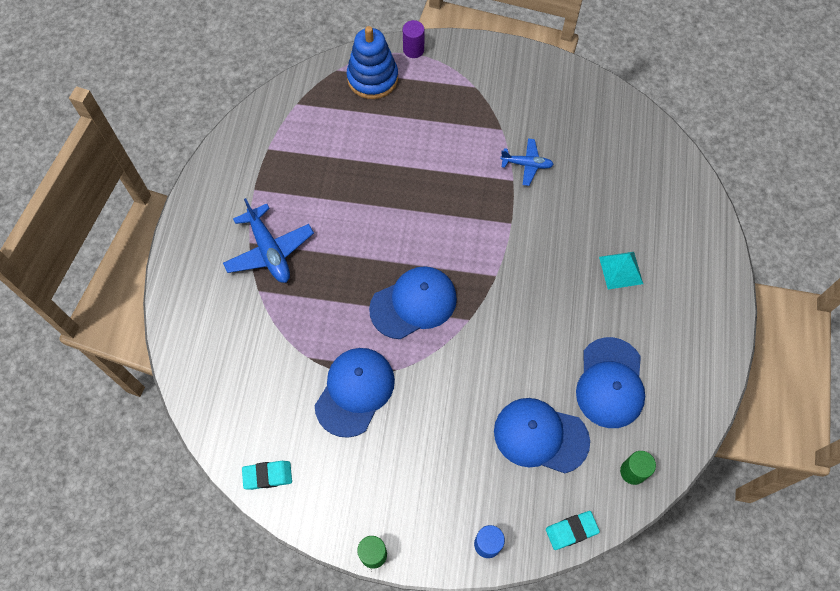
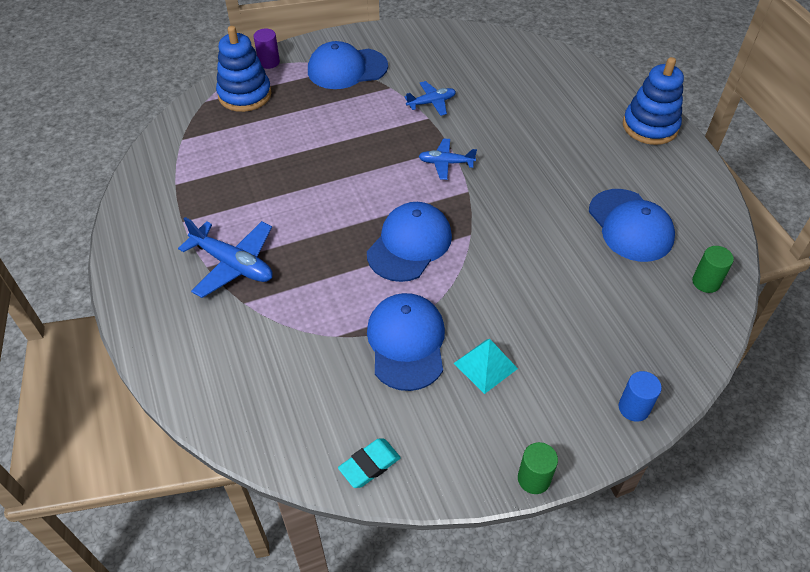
camera: 30 degrees left, 15 degrees down
(496, 237) = (446, 163): none -> blue plane
(540, 436) = (606, 294): blue cap -> blue cap (347, 69)
(571, 531) = (696, 356): turquoise eraser -> none
(621, 270) = (570, 142): turquoise pyramid -> turquoise pyramid (485, 365)
(709, 290) = (650, 126): none -> blue stacking toy

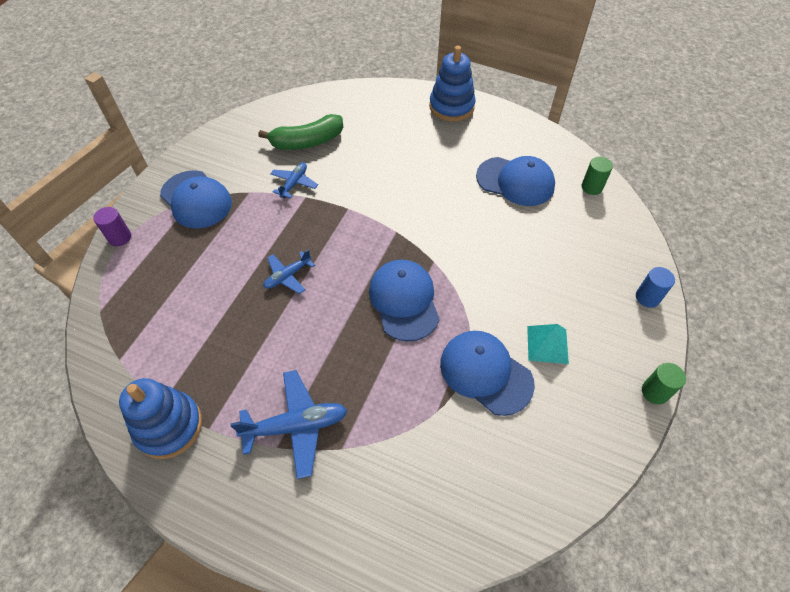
camera: 45 degrees left, 5 degrees up
(245, 95) = (132, 280): blue stacking toy -> blue stacking toy (169, 426)
(347, 69) = (196, 199): blue cap -> blue cap turned 75 degrees counterclockwise
(369, 465) = (565, 480): turquoise eraser -> none
(446, 163) = (357, 222): blue plane -> blue plane (287, 276)
(481, 78) = (307, 142): none -> green banana

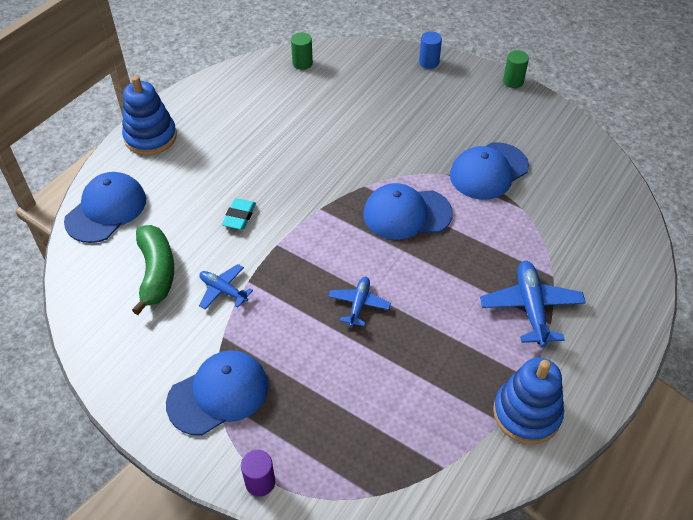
camera: 80 degrees left, 5 degrees down
(287, 276) = (359, 304): blue plane -> blue plane turned 135 degrees counterclockwise
(375, 178) = (239, 216): none -> turquoise eraser
(515, 181) = (279, 110): blue cap -> blue cap (106, 210)
(547, 344) = (465, 129): turquoise pyramid -> none

